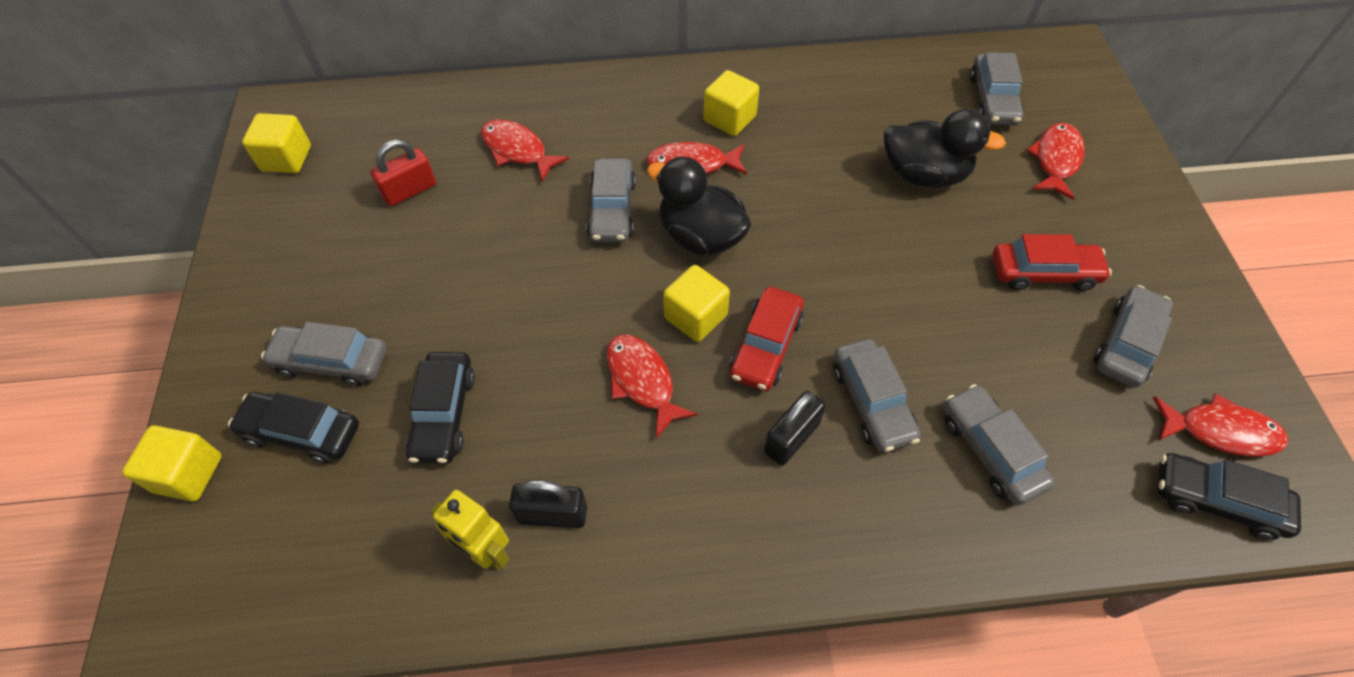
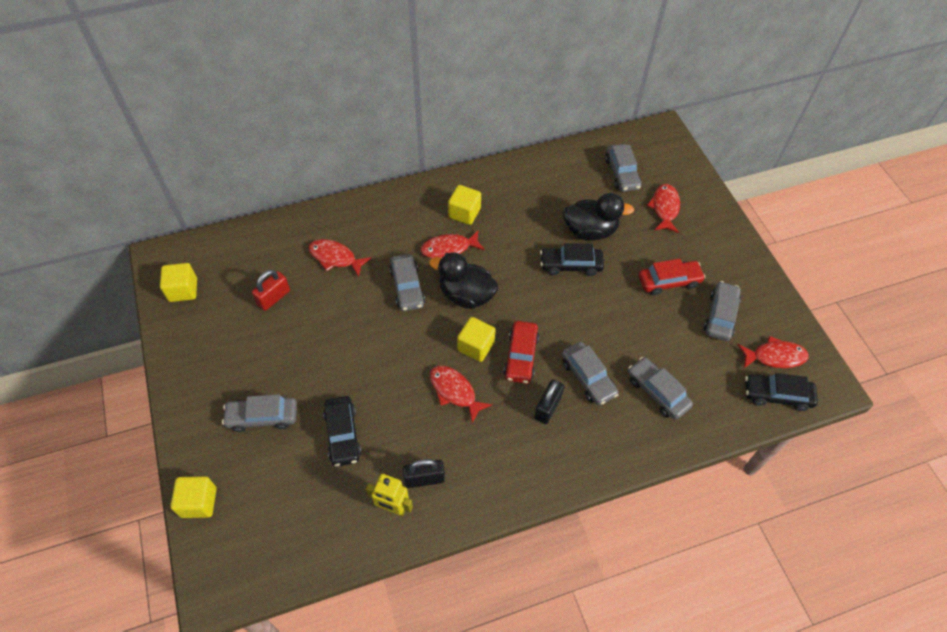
camera: 15 degrees left, 0 degrees up
(302, 432) = (260, 463): black car -> black car (570, 265)

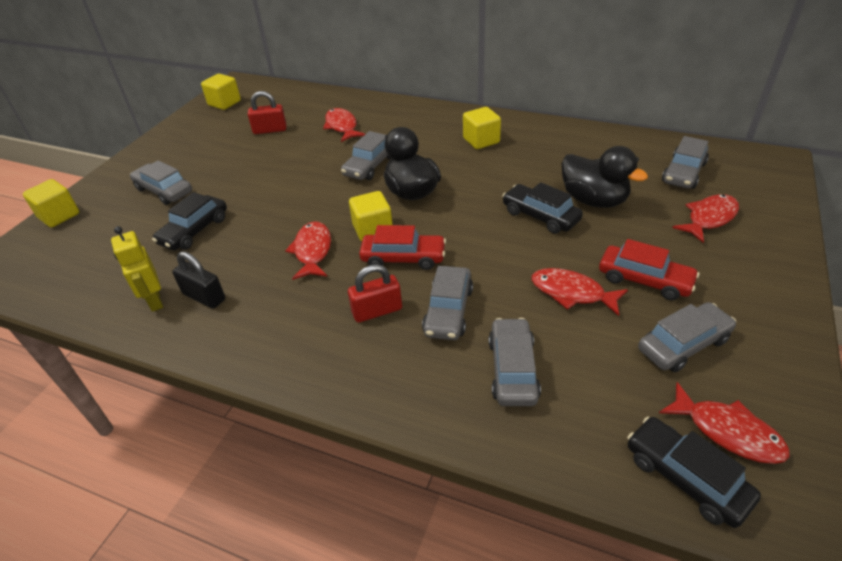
camera: 45 degrees right, 15 degrees down
(449, 249) = (437, 157): red fish -> red fish (571, 293)
(521, 356) = (403, 258): red car -> red car turned 135 degrees counterclockwise
(547, 407) = (377, 311): black padlock -> red padlock

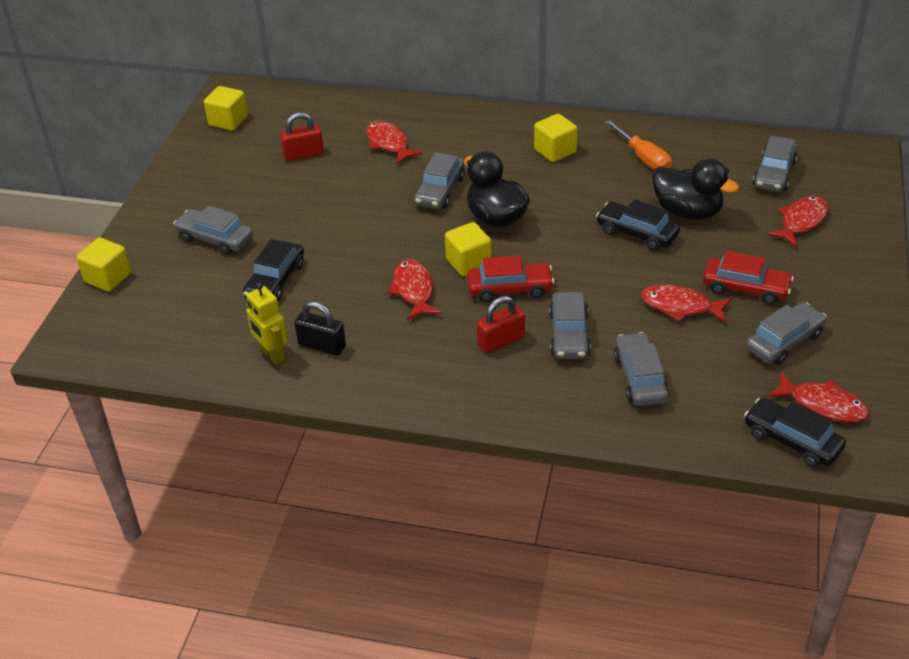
camera: 10 degrees left, 0 degrees up
(559, 151) = (643, 158): none -> orange screwdriver

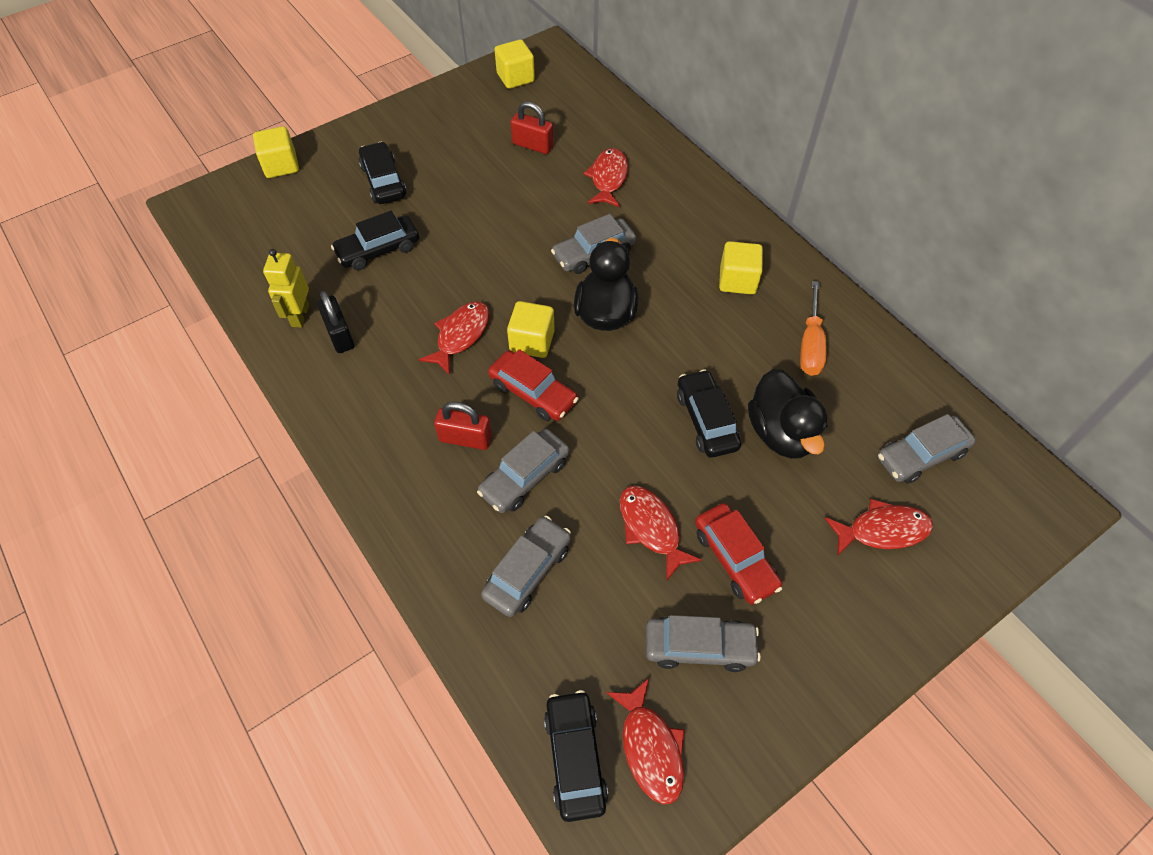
camera: 40 degrees right, 15 degrees up
(215, 239) = (383, 181): grey car -> black car

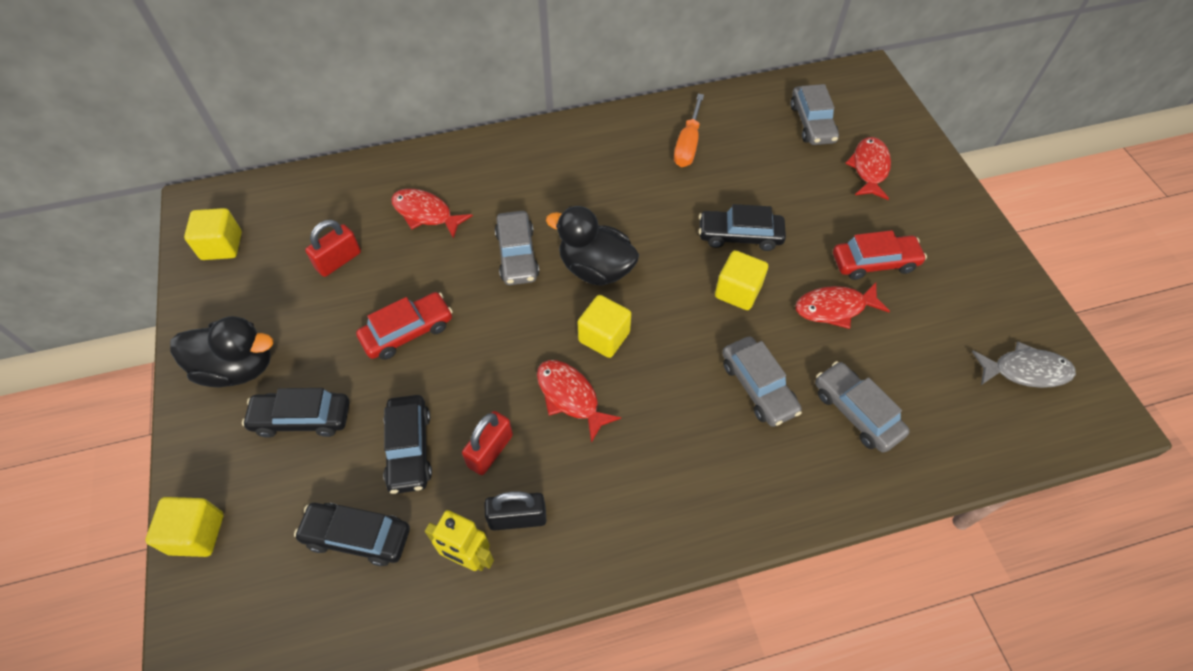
camera: 70 degrees left, 0 degrees up
(465, 438) = (699, 425): red padlock -> red padlock (490, 450)
(533, 393) = (665, 353): red car -> red car (407, 332)
(575, 758) = (1030, 425): black car -> black car (357, 536)
(650, 748) = (1025, 371): red fish -> grey fish
(699, 647) = (946, 311): grey car -> none
(737, 280) = (601, 164): yellow cube -> yellow cube (738, 291)
(781, 433) = (767, 193): black duck -> black duck (238, 367)
(810, 344) = (688, 144): orange screwdriver -> orange screwdriver turned 75 degrees clockwise

